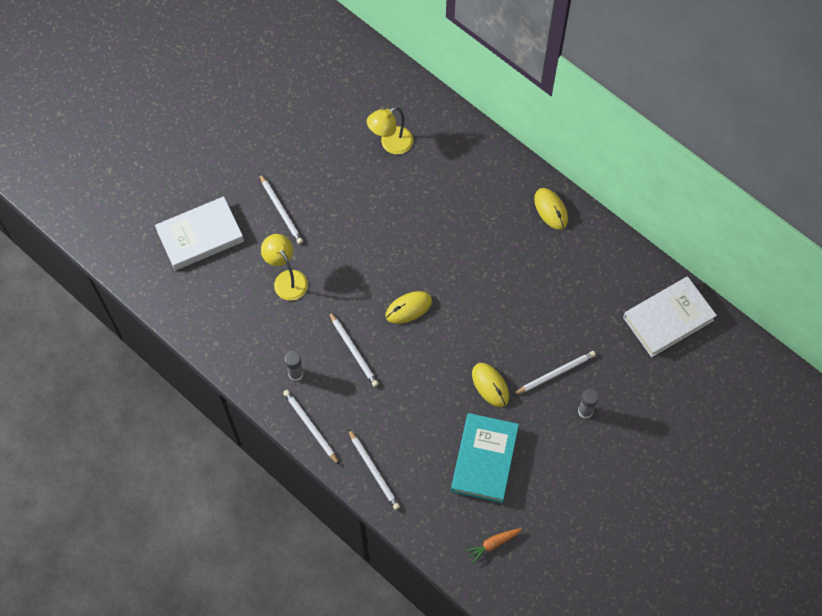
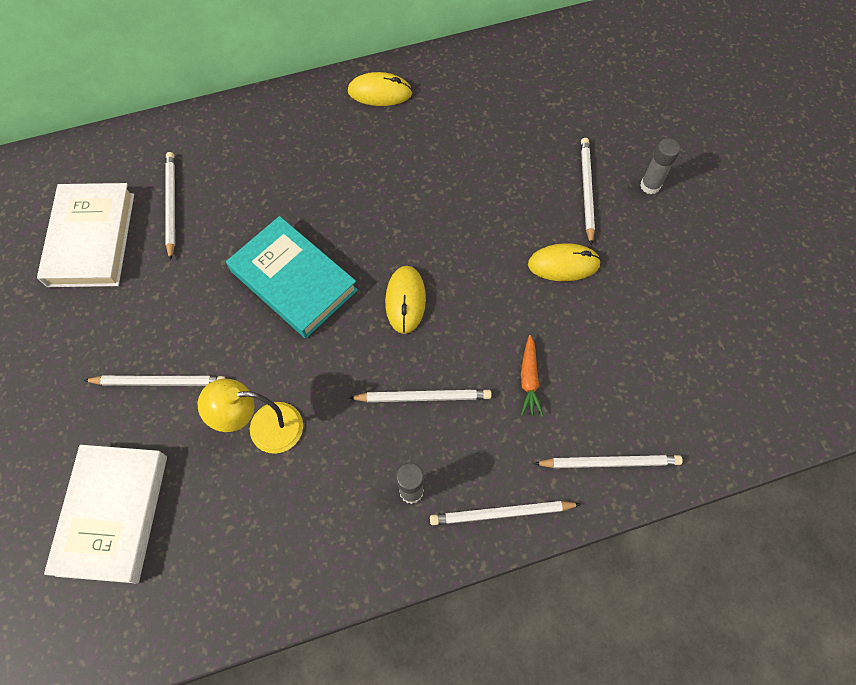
camera: 60 degrees left, 0 degrees up
(391, 144) = (171, 205): yellow lamp -> white pencil
(484, 459) = (659, 321): turquoise book -> turquoise book (294, 280)
(493, 544) = (778, 370): orange carrot -> orange carrot (529, 380)
(668, 319) = (581, 57): white book -> white book (91, 239)

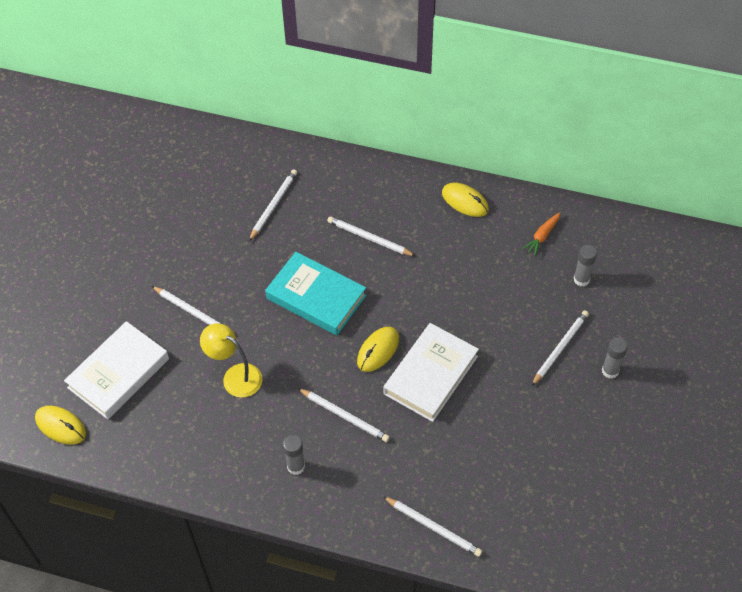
camera: 35 degrees right, 10 degrees down
(91, 239) = (211, 201): white book -> white book (431, 375)
(294, 280) = (316, 297): turquoise book -> turquoise book turned 45 degrees counterclockwise
(501, 513) = (341, 513): white pencil -> white pencil (369, 238)
(529, 380) = (420, 446): orange carrot -> orange carrot (542, 236)
(553, 110) = (581, 279): none -> grey glue stick
(563, 264) = (503, 388): yellow mouse -> yellow mouse (61, 426)

